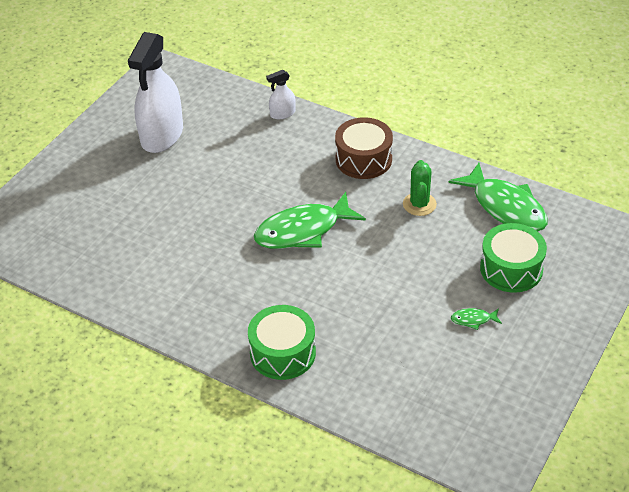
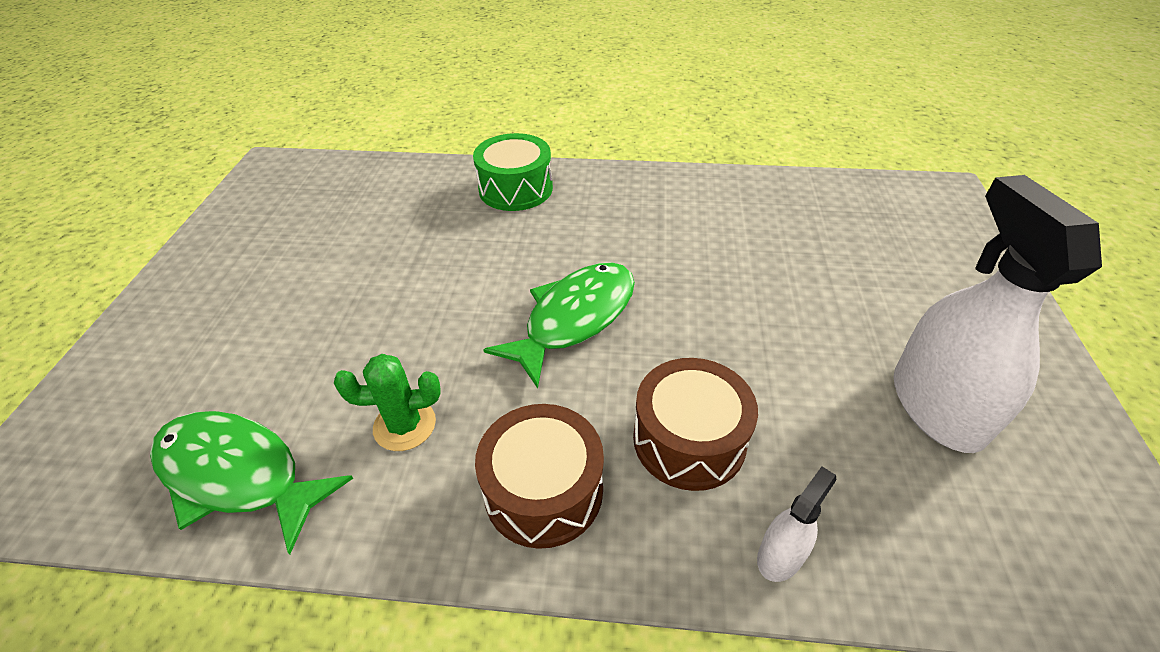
camera: 155 degrees right, 0 degrees up
(286, 157) = (689, 439): none -> brown drum
(419, 204) = (404, 425): green cactus -> green cactus turned 75 degrees counterclockwise
(473, 320) = (295, 278): green fish -> none
(511, 269) = (236, 361): green drum -> none

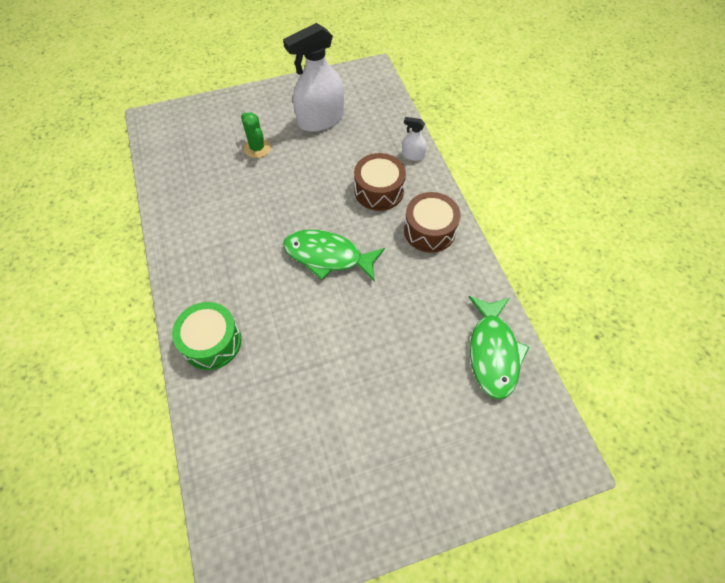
camera: 115 degrees left, 15 degrees up
(404, 425) = (430, 298): green cactus -> green cactus (257, 148)

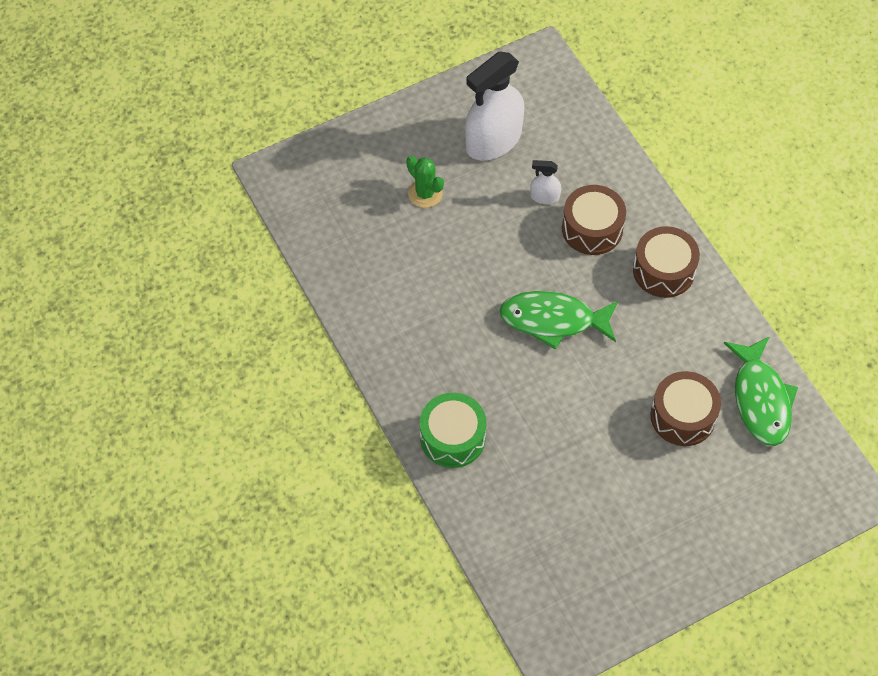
camera: 10 degrees left, 0 degrees up
(413, 155) = (622, 174): white spray bottle -> white spray bottle (544, 196)
(419, 356) = (683, 416): none -> brown drum

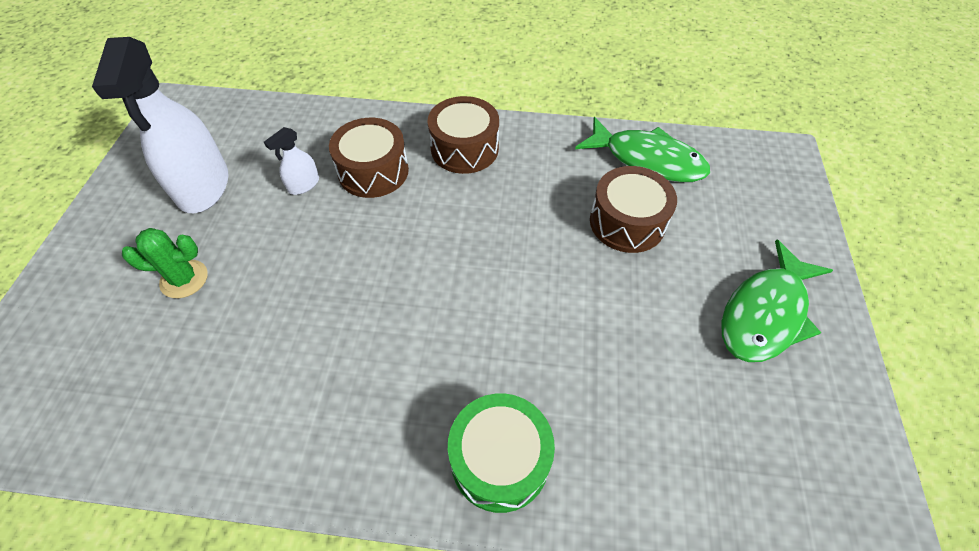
camera: 55 degrees left, 5 degrees down
(553, 320) = (438, 260): green fish -> green fish (765, 313)

